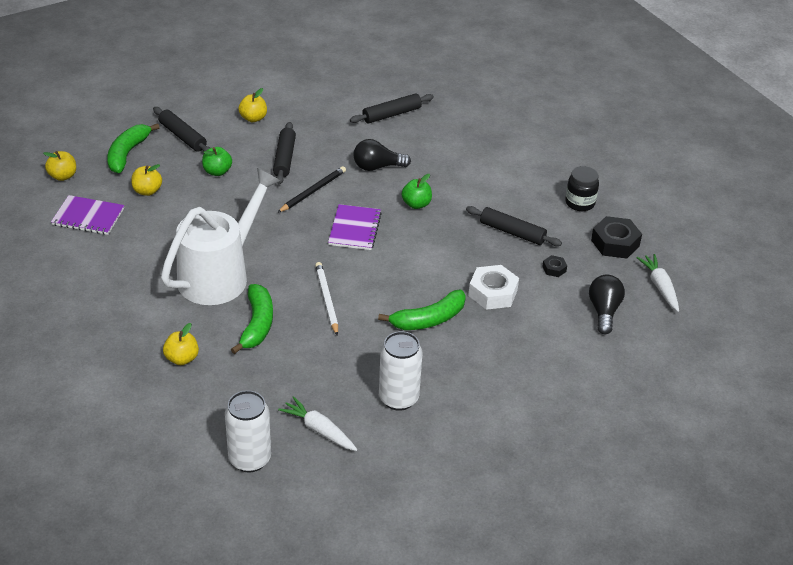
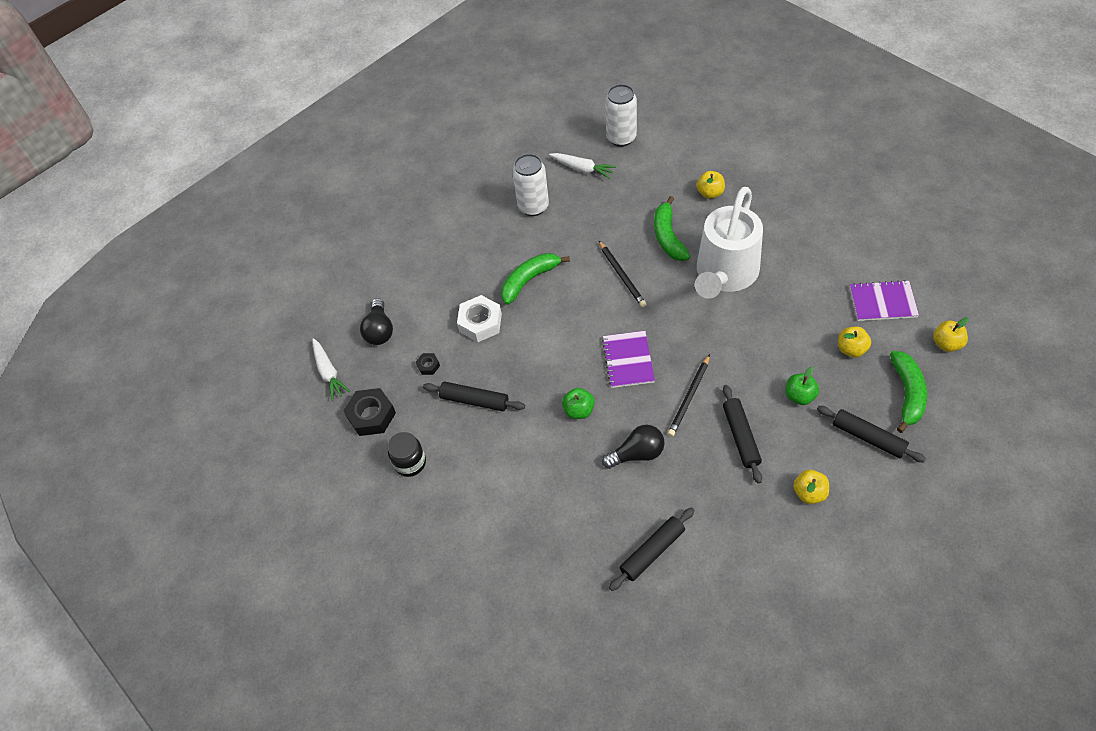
camera: 175 degrees right, 15 degrees up
(326, 299) = (622, 275): white pencil -> black pencil

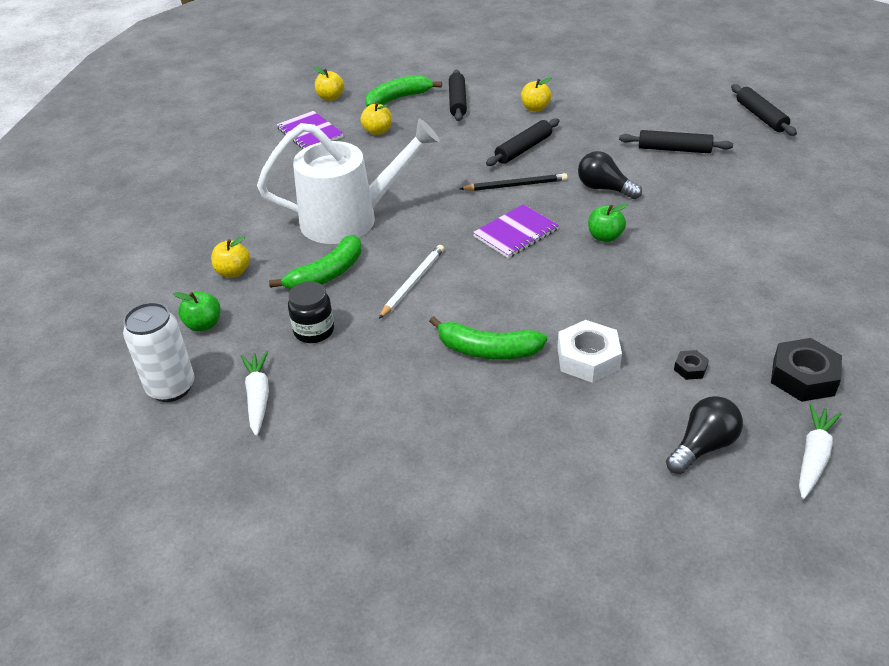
camera: 130 degrees left, 15 degrees down
(410, 463) = (802, 314): black jar -> black jar (314, 331)
(474, 400) = (682, 308): black rolling pin -> black rolling pin (761, 116)
(533, 206) = (364, 410): white can -> none
(622, 275) = (413, 282): black pencil -> white pencil
(799, 396) = (452, 138): green apple -> green apple (203, 324)

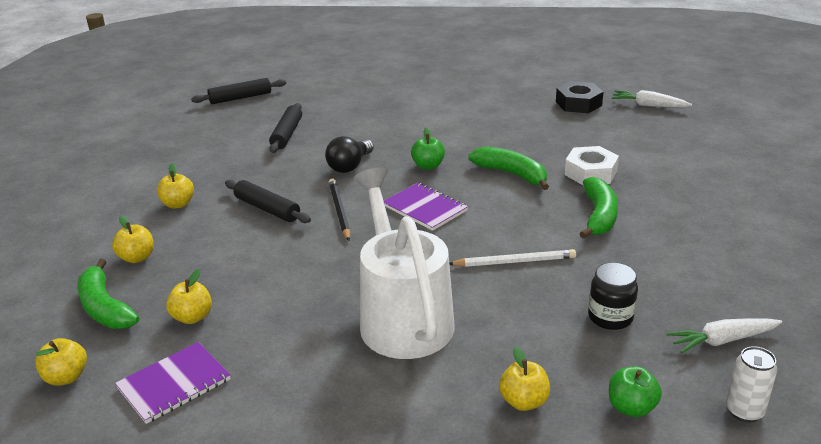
camera: 95 degrees left, 10 degrees down
(171, 387) = (744, 411): white can -> white can, size x0.64
(327, 274) = (513, 321): green banana -> green banana (511, 174)
(413, 282) = (515, 261): white pencil -> white pencil turned 150 degrees clockwise
(457, 101) = (137, 257): black rolling pin -> yellow apple
(690, 368) = (585, 137): black nut -> none
(702, 446) = (659, 135): black light bulb -> none

